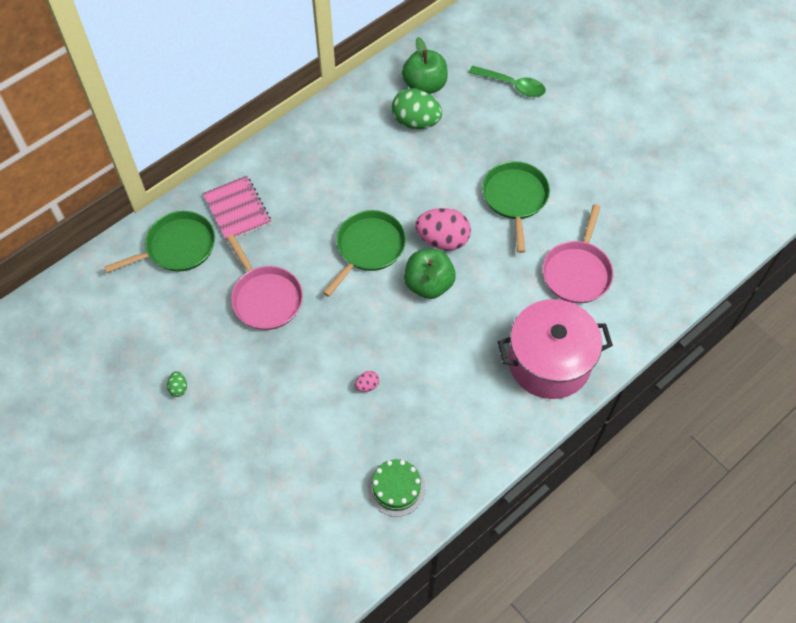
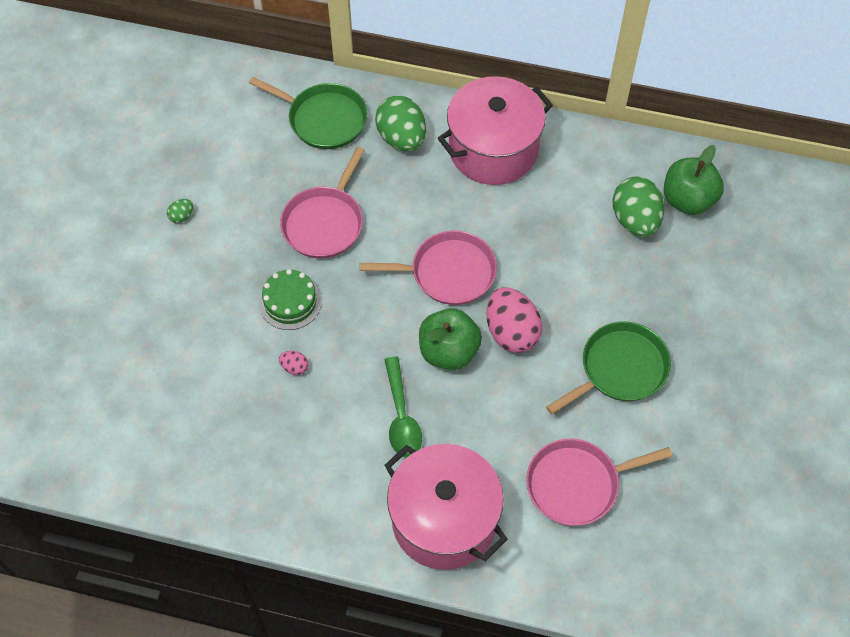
camera: 55 degrees right, 0 degrees up
(237, 210) = (401, 138): pink notebook -> green egg
(295, 163) = (493, 149): none -> pink pot
(368, 248) = (448, 272): green pan -> pink pan
(396, 488) = (203, 460): green cake -> green cake (290, 302)
(512, 85) = (764, 280): green spoon -> green spoon (401, 416)

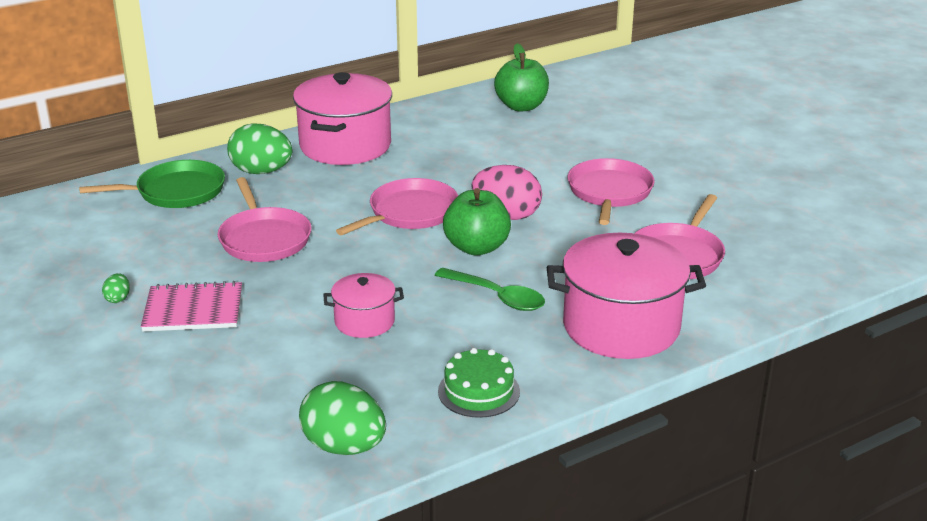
camera: 45 degrees left, 30 degrees down
(211, 266) = (193, 310): none -> pink notebook
(290, 302) = (302, 291): green cake -> green cake (479, 391)
(294, 367) = (364, 321): pink egg -> pink pot
(619, 369) = (609, 192): green pan -> pink pan
(635, 220) = (502, 129): green egg -> green egg (344, 447)

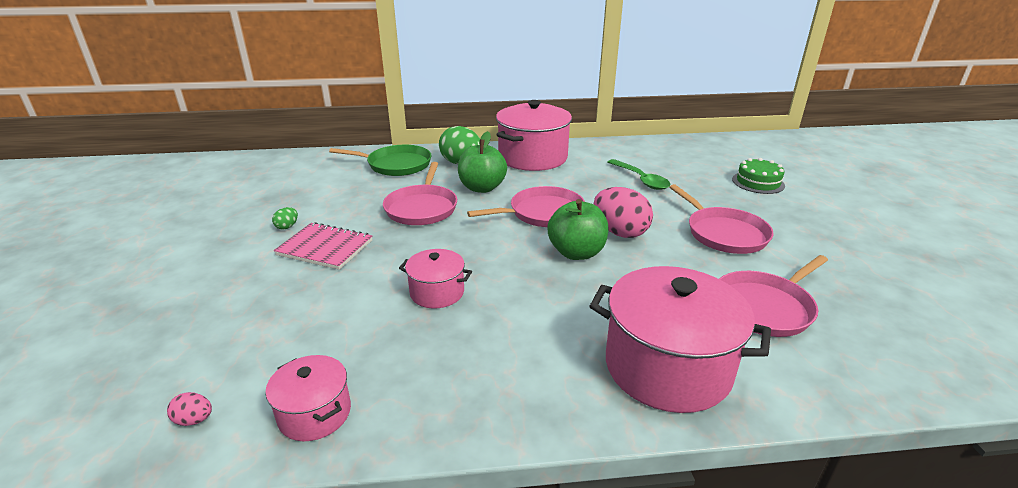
camera: 25 degrees right, 0 degrees up
(235, 484) = (194, 420): none -> pink egg
(344, 447) = (315, 413): green egg -> pink pot
(479, 391) = (480, 395): green cake -> green cake (758, 182)
(497, 296) = (564, 301): green spoon -> green spoon (641, 180)
(521, 106) = (683, 155): green apple -> green apple (482, 188)
(609, 192) = (723, 233): pink pan -> pink pan turned 120 degrees clockwise

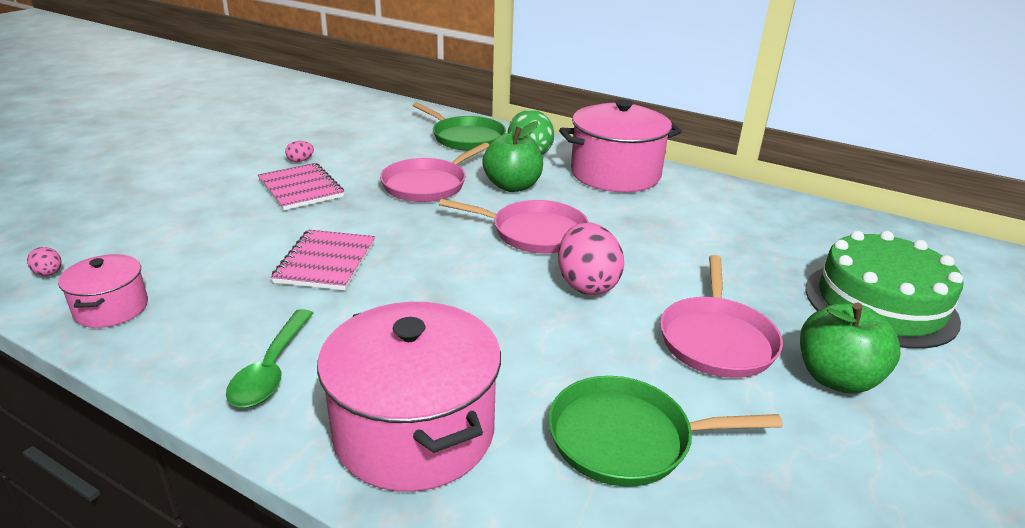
camera: 35 degrees right, 0 degrees up
(287, 227) = (300, 161): green egg -> pink egg
(437, 292) = (326, 262): pink pot -> pink notebook
(576, 253) = (505, 284): green apple -> green apple (836, 378)
(641, 180) = (709, 241): green spoon -> green spoon (271, 369)
(758, 182) = (880, 304): green cake -> green cake, size x1.80
(765, 307) = (627, 438): pink pan -> green pan

